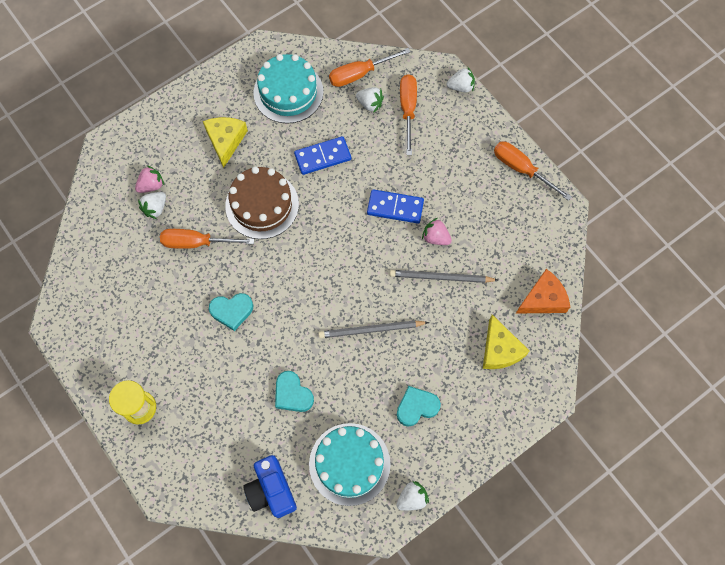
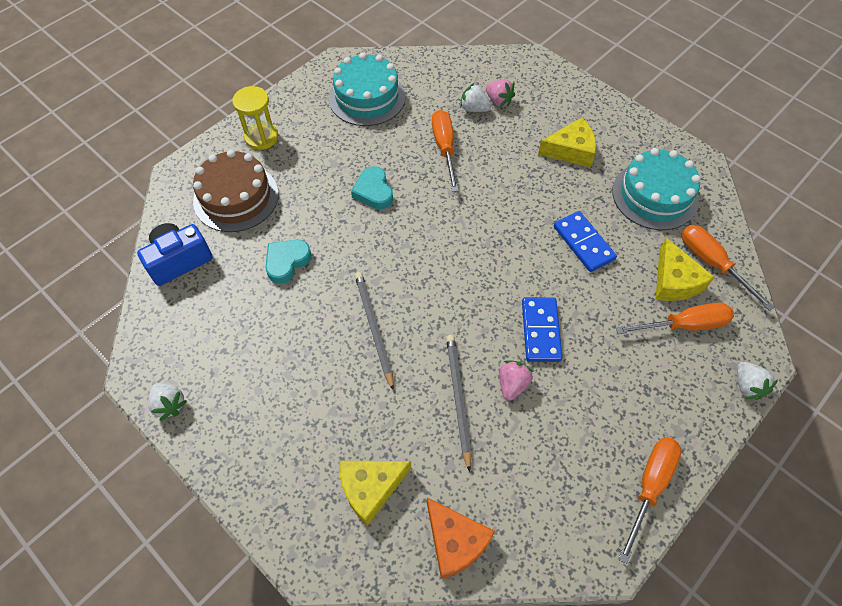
camera: 80 degrees right, 10 degrees down
(262, 205) = (504, 196): brown cake -> brown cake (236, 197)
(349, 464) = (210, 331): turquoise cake -> turquoise cake (367, 97)
(370, 104) = (674, 281): white strawberry -> yellow cheese
(416, 407) = (282, 393): turquoise heart -> none

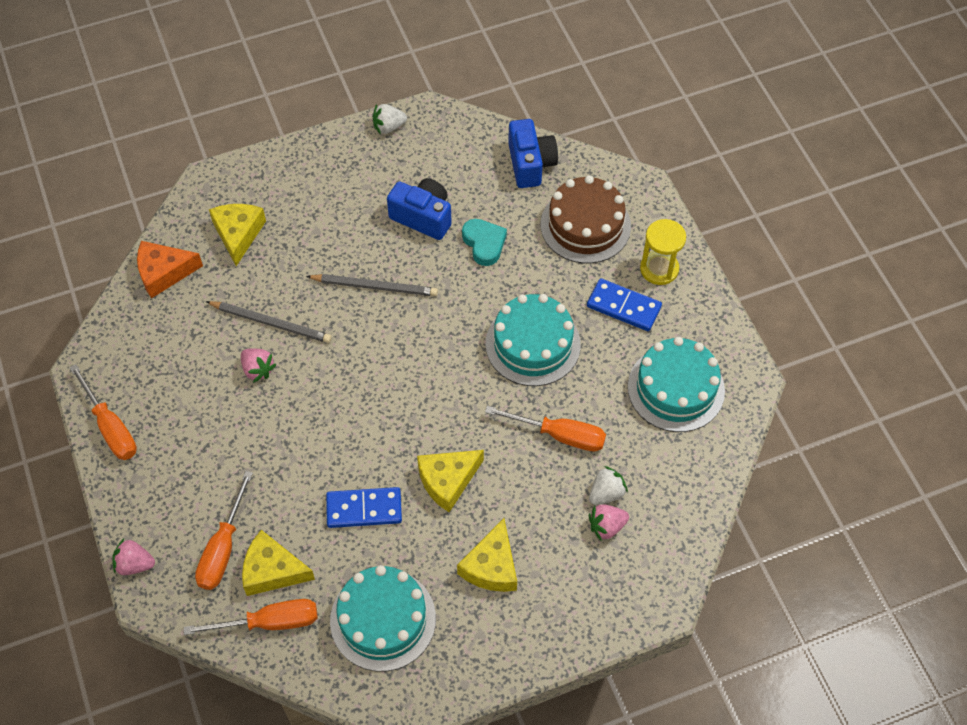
camera: 115 degrees right, 0 degrees up
(276, 323) = (423, 217): none -> blue camera
(373, 191) = (533, 344): turquoise heart -> turquoise cake
(524, 200) = (447, 481): none -> yellow cheese
(540, 331) = (293, 418): blue domino -> blue domino (623, 306)
(747, 386) = (134, 564): white strawberry -> pink strawberry

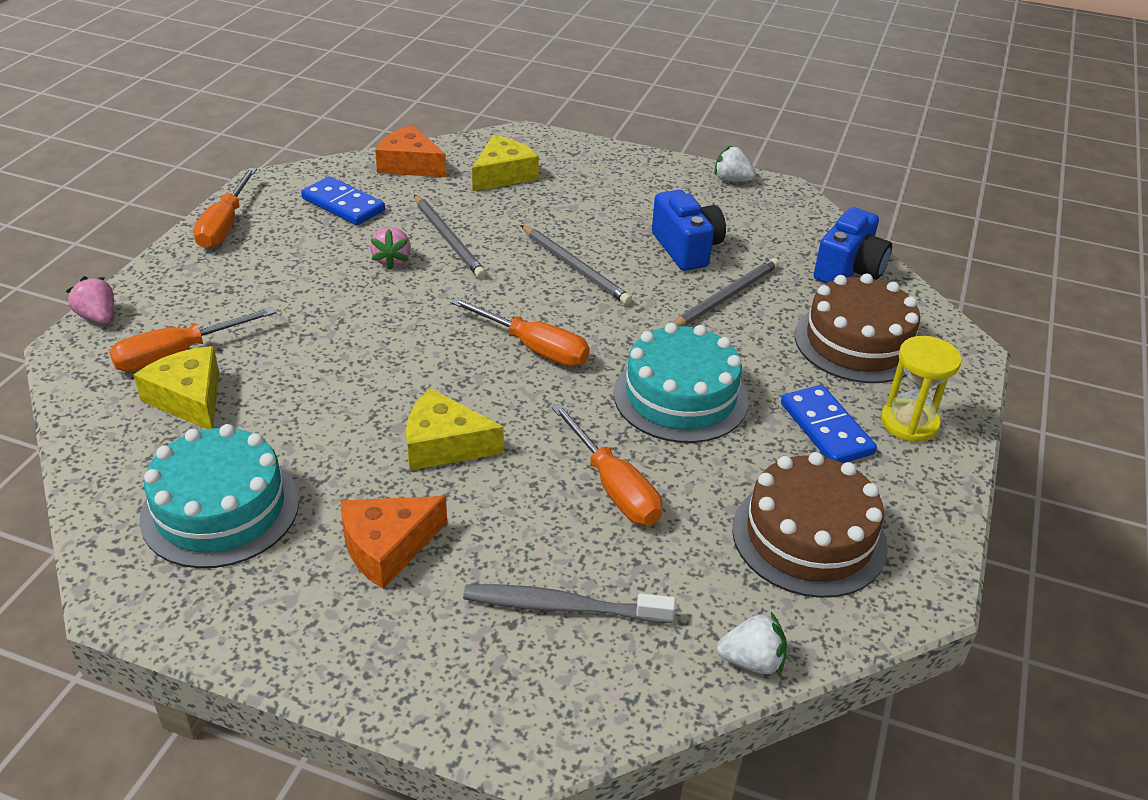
camera: 40 degrees right, 20 degrees down
(269, 622) = (126, 434): orange screwdriver -> orange screwdriver (534, 348)
(364, 509) = (334, 411): blue domino -> blue domino (343, 205)
(484, 243) = (725, 297): turquoise heart -> grey pencil
(491, 566) = (387, 547): yellow cheese -> orange cheese
(606, 493) = (602, 575): white strawberry -> white strawberry (752, 661)
(606, 526) = (562, 607): pink strawberry -> grey toothbrush
(676, 388) = (809, 537): turquoise cake -> brown cake

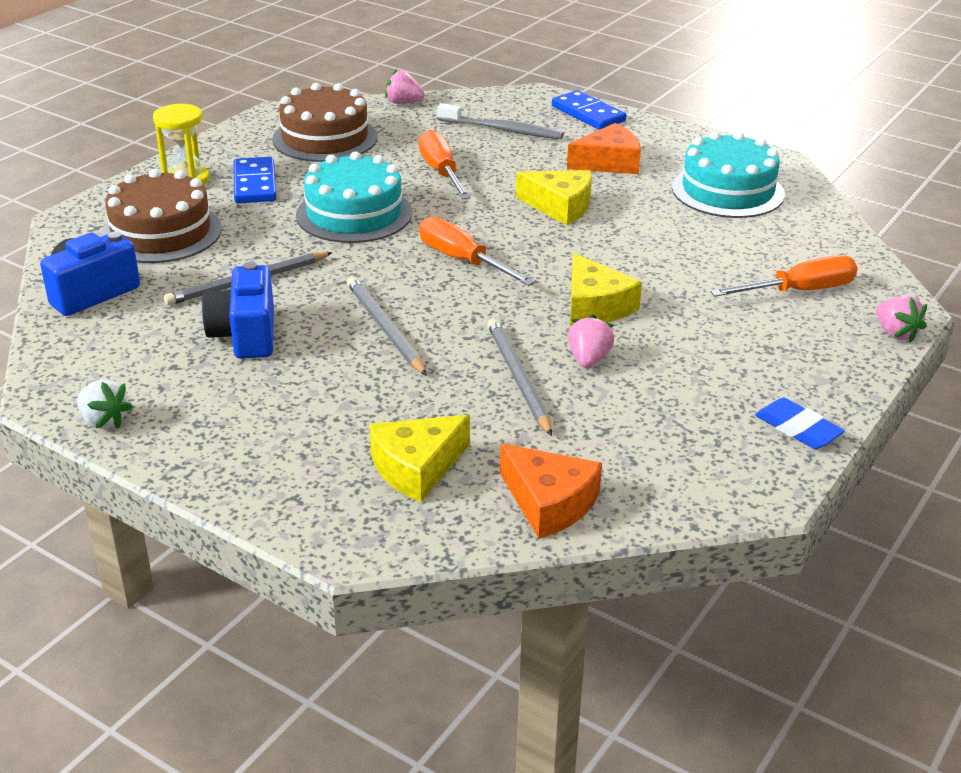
camera: 165 degrees left, 5 degrees down
(189, 399) = (775, 256): yellow cheese -> yellow cheese (595, 306)
(225, 225) = (798, 429): orange screwdriver -> blue eraser
(343, 205) = (647, 442): blue domino -> blue domino (588, 114)
(752, 661) = (403, 103): white strawberry -> pink strawberry

